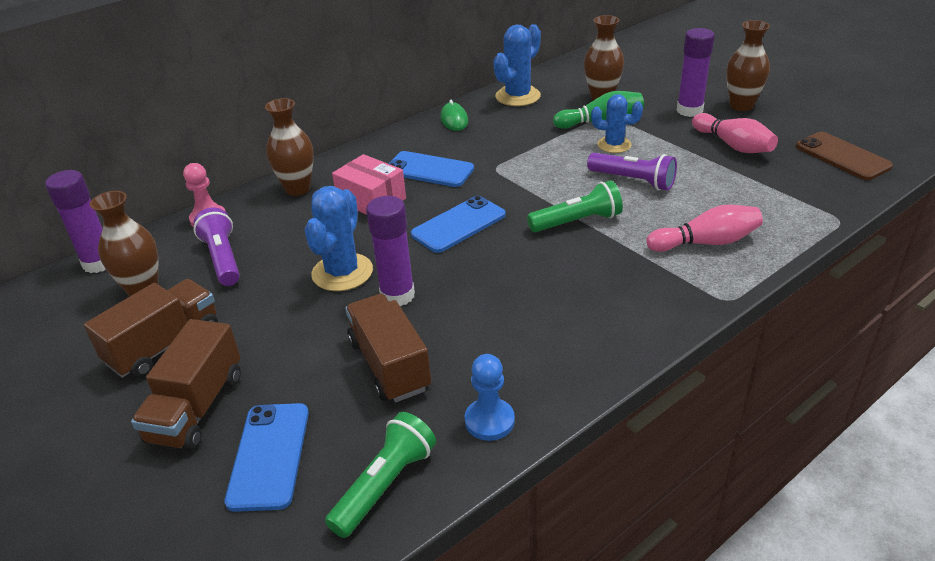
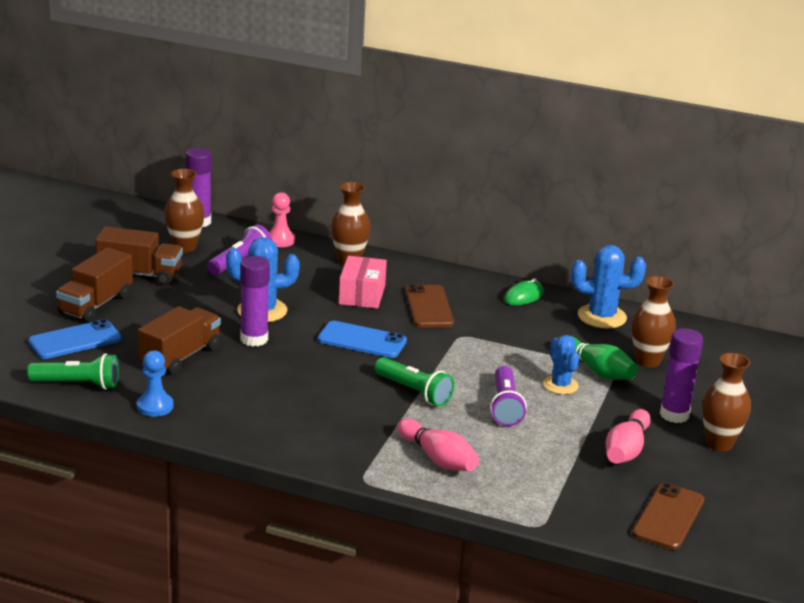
camera: 55 degrees right, 10 degrees down
(197, 408) = (96, 304): brown truck -> brown truck turned 45 degrees counterclockwise
(429, 170) = (429, 307): blue phone -> brown phone

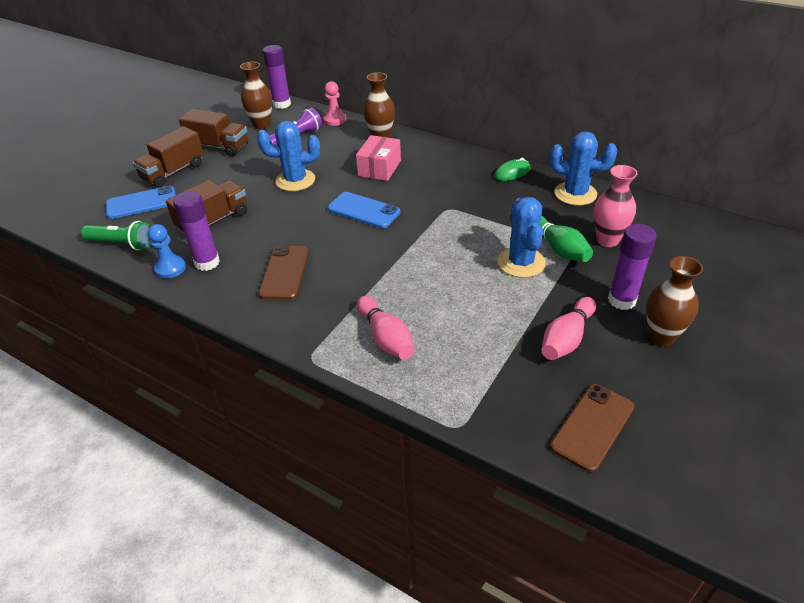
camera: 15 degrees right, 15 degrees up
(254, 339) = (278, 206): purple glue stick -> purple glue stick (207, 262)
(414, 392) = (389, 263): green flashlight -> none
(429, 307) = (430, 180): brown phone -> brown phone (284, 272)
(505, 406) = (464, 283): purple flashlight -> none
(560, 385) = (521, 262): blue cactus -> blue cactus, size x1.51
(647, 361) = (607, 240): brown vase -> pink vase

